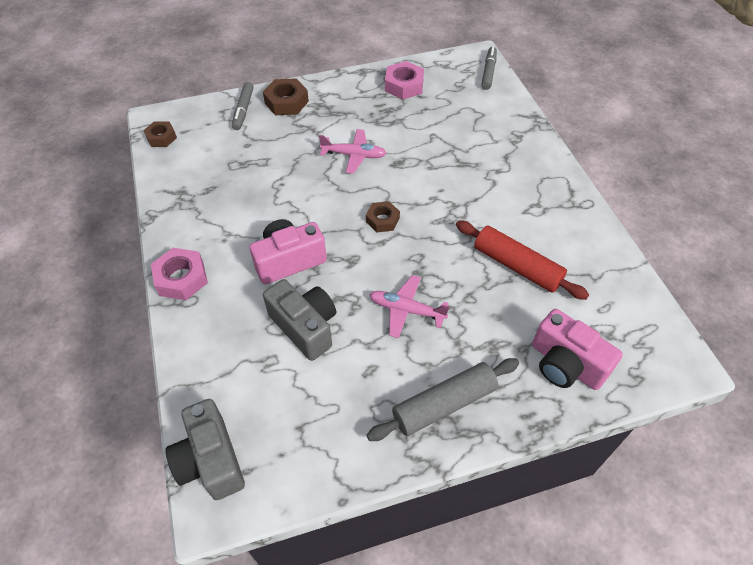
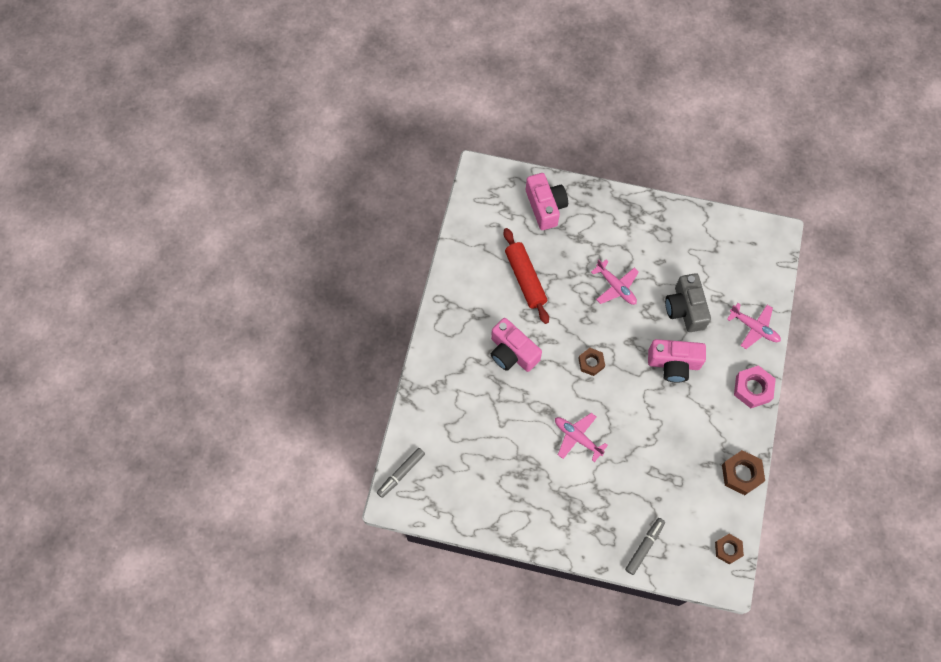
camera: 150 degrees left, 15 degrees up
(203, 348) = (754, 328): none -> pink plane
(211, 460) = (771, 258): grey camera -> none
(286, 102) = (602, 536): brown nut -> brown nut (741, 474)
(404, 85) = (487, 498): pink nut -> none
(444, 404) = (629, 221): grey rolling pin -> none
(471, 192) = (512, 353): none -> pink camera

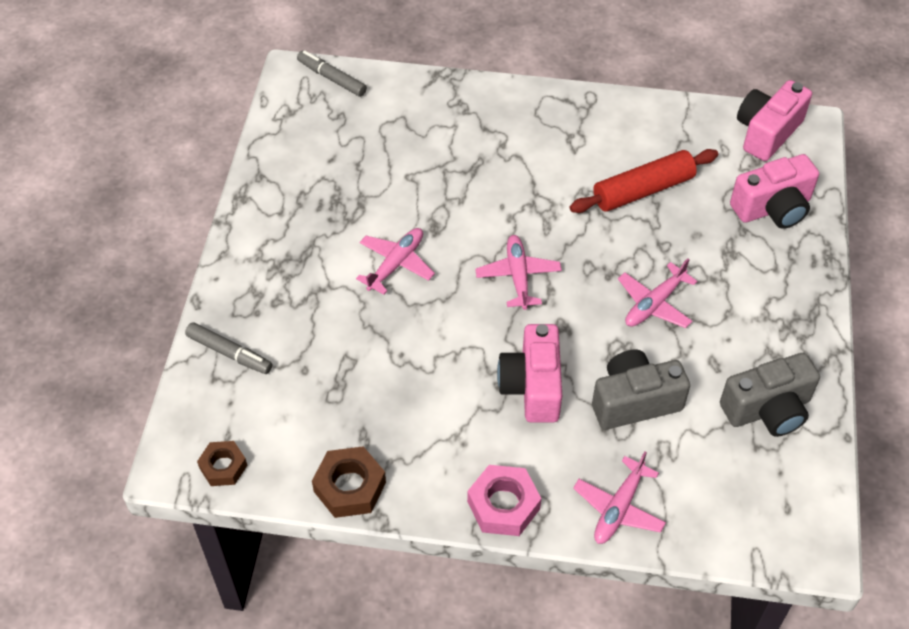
camera: 85 degrees right, 15 degrees down
(512, 353) = (520, 182): pink camera -> pink camera (767, 132)
(591, 363) = (518, 276): brown nut -> pink plane
(691, 240) = (768, 409): none -> grey camera

